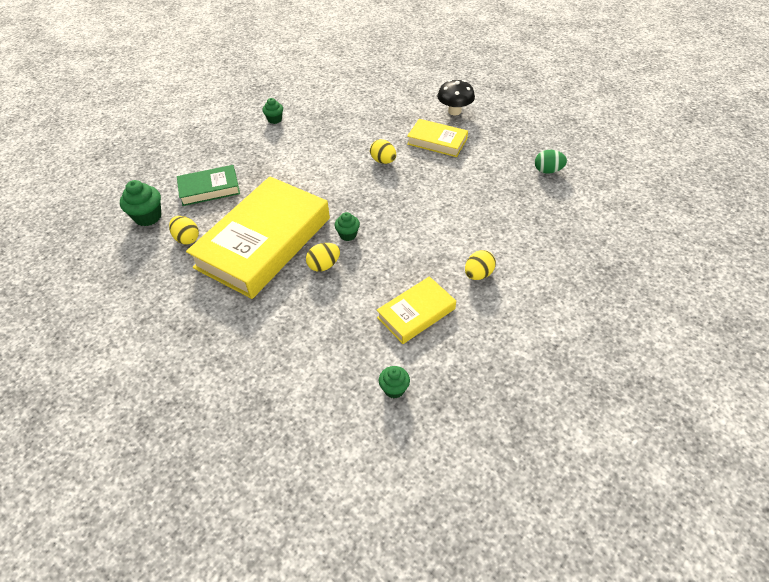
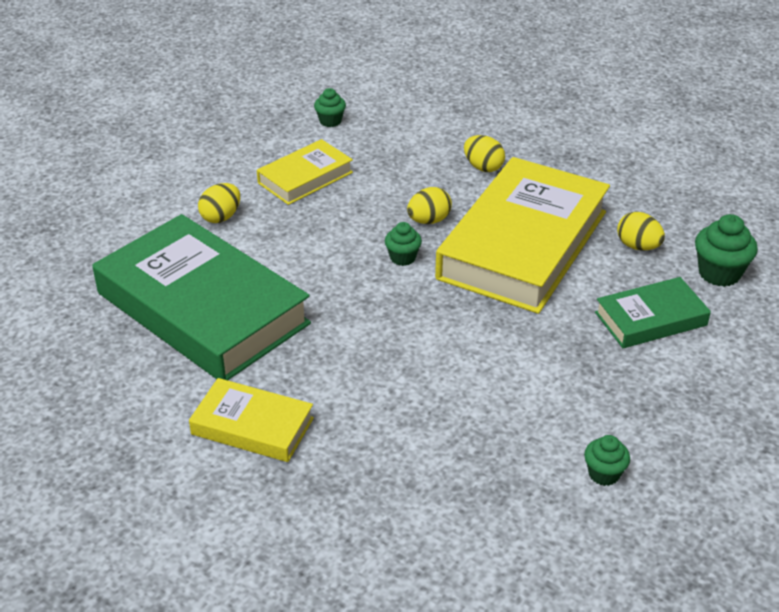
camera: 175 degrees right, 10 degrees down
(383, 161) = (358, 380): yellow egg -> yellow egg (483, 167)
(454, 111) = (203, 510): black mushroom -> none
(476, 203) = (202, 308): none -> green book
(547, 171) = (59, 369): green egg -> none

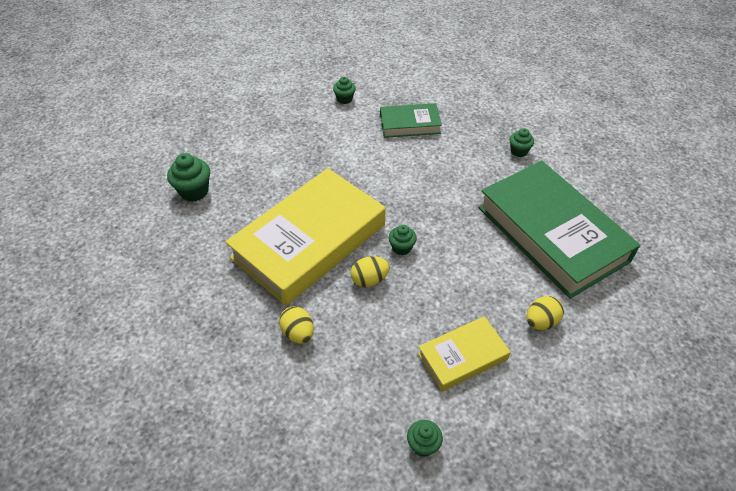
camera: 165 degrees left, 10 degrees up
(252, 426) = (519, 151): yellow book -> green cupcake
(638, 246) = (229, 223): yellow egg -> none
(651, 319) = (262, 169): green book -> green book (410, 124)

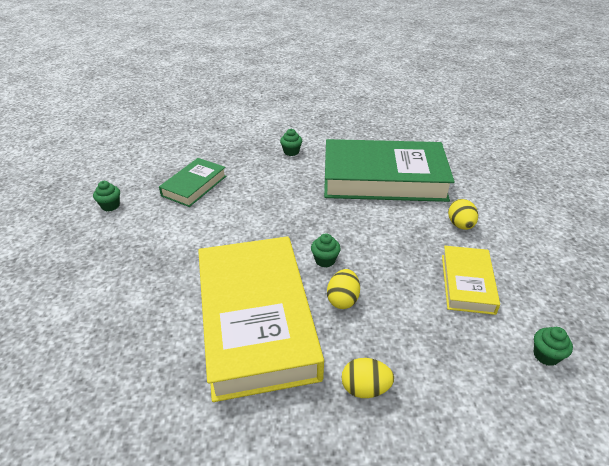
camera: 55 degrees left, 10 degrees down
(194, 191) = (72, 389): green cupcake -> none

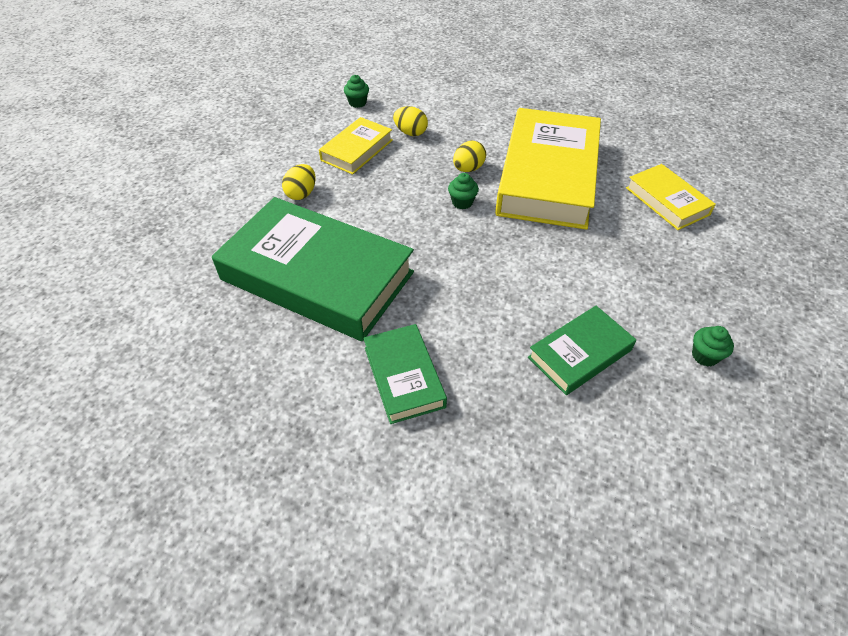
camera: 155 degrees left, 10 degrees up
(119, 330) = (667, 201): none -> yellow book
(291, 152) = (404, 377): green cupcake -> green book
(365, 388) = (489, 121): yellow egg -> yellow egg (410, 133)

